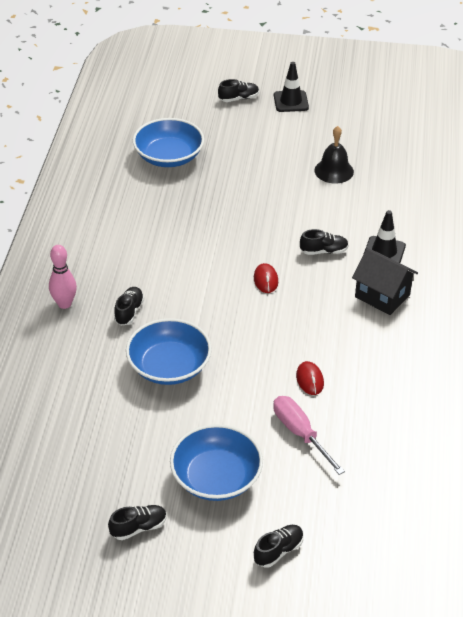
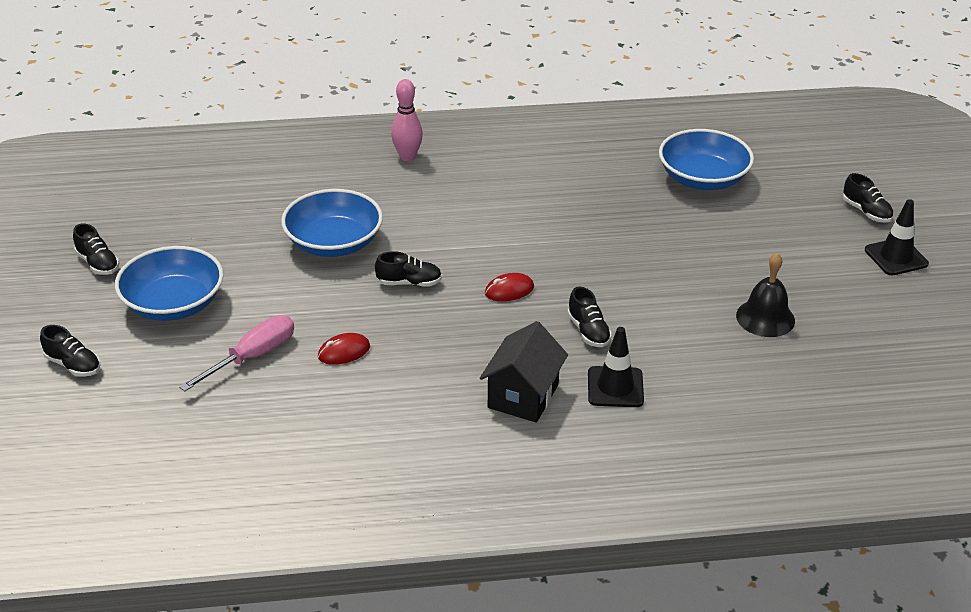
camera: 75 degrees right, 5 degrees down
(129, 312) = (411, 200): black shoe -> black shoe (409, 283)

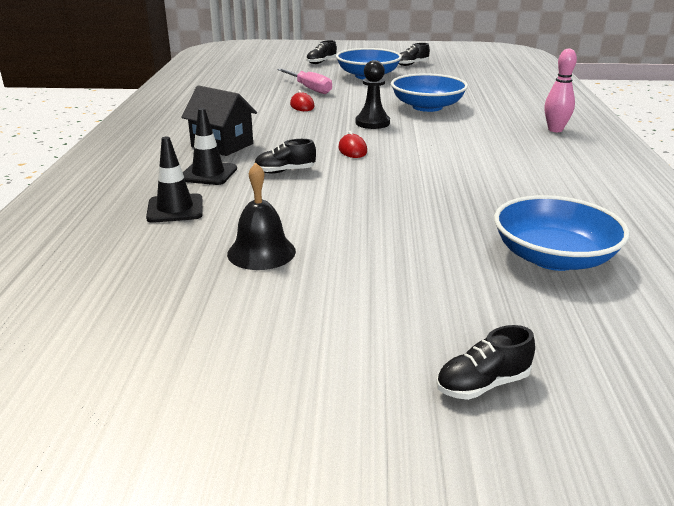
camera: 100 degrees right, 10 degrees down
(409, 283) = (372, 123): black shoe -> black pawn
(896, 257) = (351, 384): black traffic cone -> black traffic cone (175, 209)

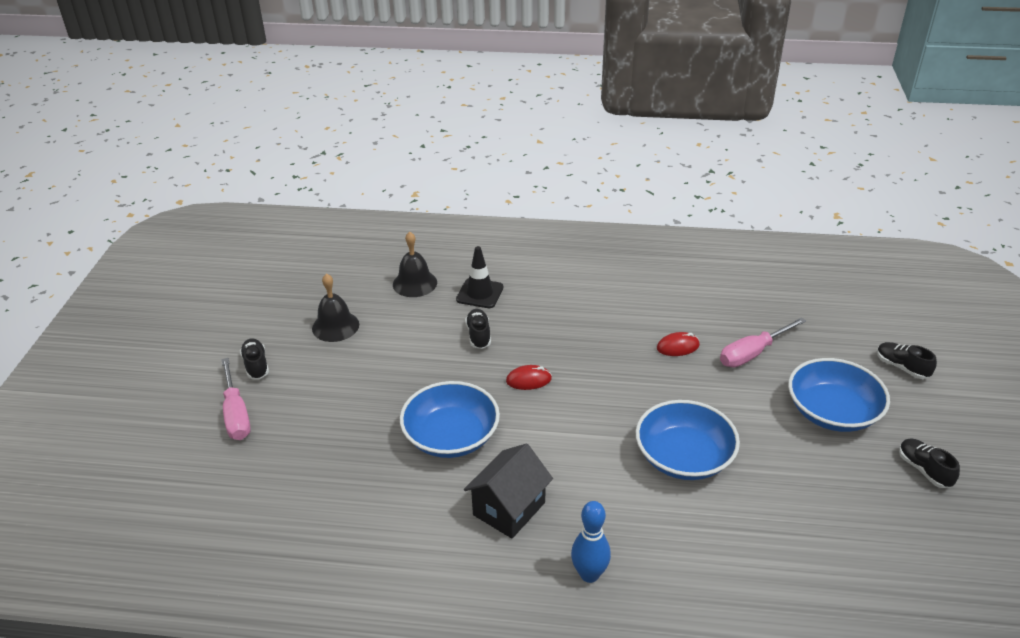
camera: 95 degrees right, 10 degrees up
(175, 209) = (415, 283): black traffic cone -> black bell
(222, 145) = (548, 296): black house -> black house (509, 508)
(372, 123) = (615, 401): black pawn -> none
(459, 303) = (236, 414): none -> pink screwdriver
(482, 384) = (157, 410): black shoe -> black shoe (256, 365)
(553, 257) = (275, 479): blue bowl -> blue bowl (451, 436)
(555, 130) = (589, 574): pink bowling pin -> blue bowling pin

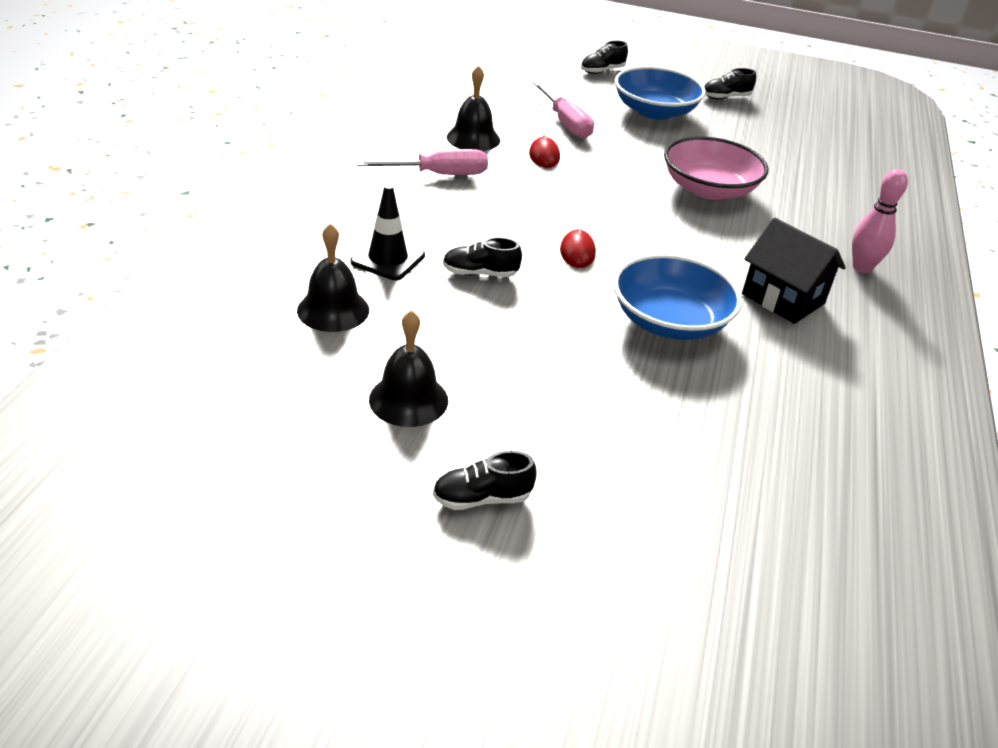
camera: 85 degrees left, 0 degrees up
(236, 414) = (600, 526): pink screwdriver -> pink screwdriver (439, 175)
(589, 574) = (862, 267): blue bowling pin -> pink bowling pin
(681, 305) = (473, 138): none -> black bell
(684, 457) = (709, 189): blue bowl -> pink bowl

